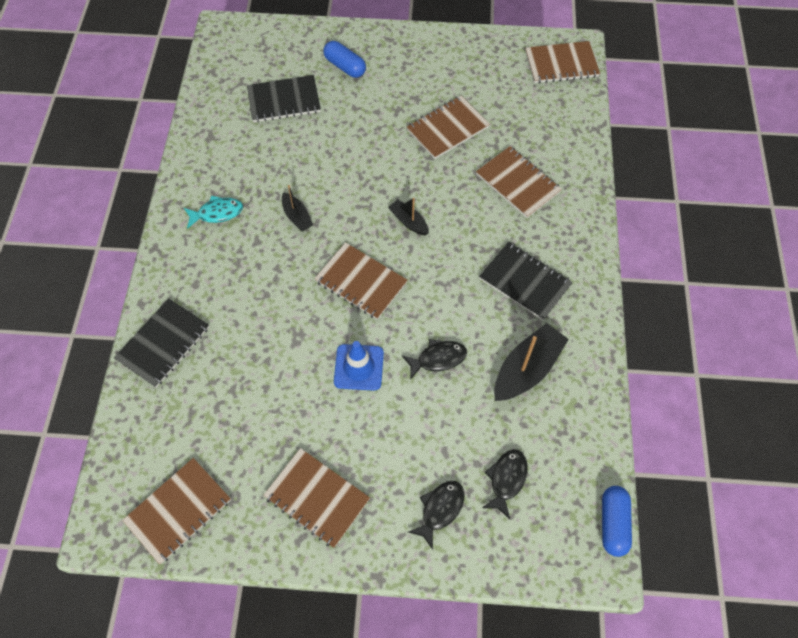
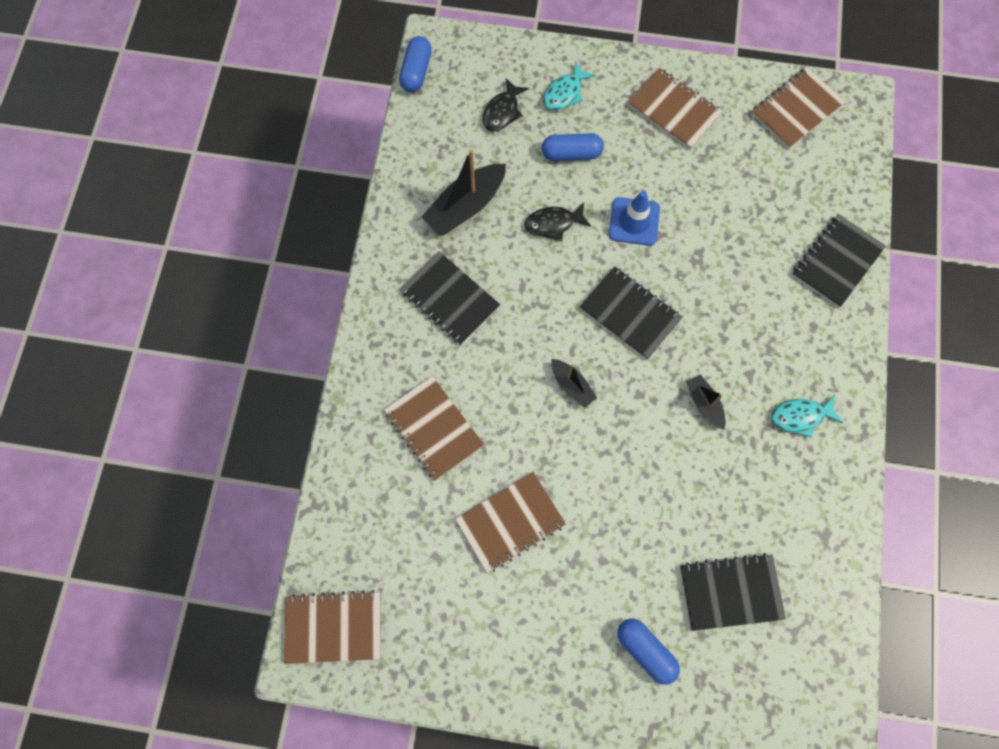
camera: 175 degrees left, 10 degrees up
(361, 282) = (630, 313): brown notebook -> black notebook
(426, 435) = (571, 153): none -> blue capsule
(440, 509) = (565, 93): black fish -> turquoise fish

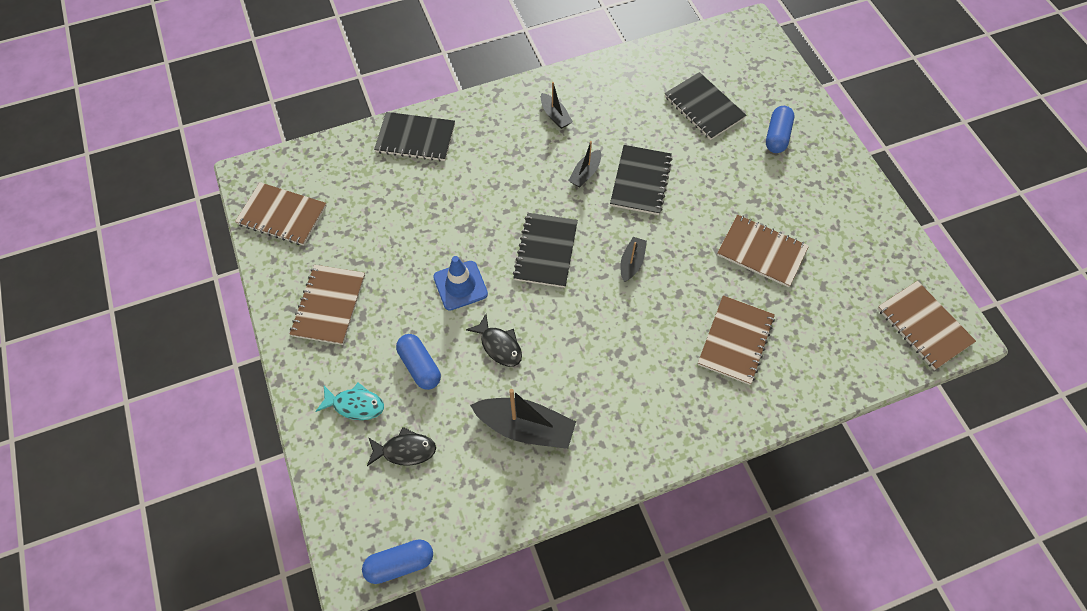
camera: 120 degrees left, 10 degrees down
(449, 299) = (621, 390): black notebook -> black notebook (641, 181)
(800, 416) = (555, 115): turquoise fish -> black boat

